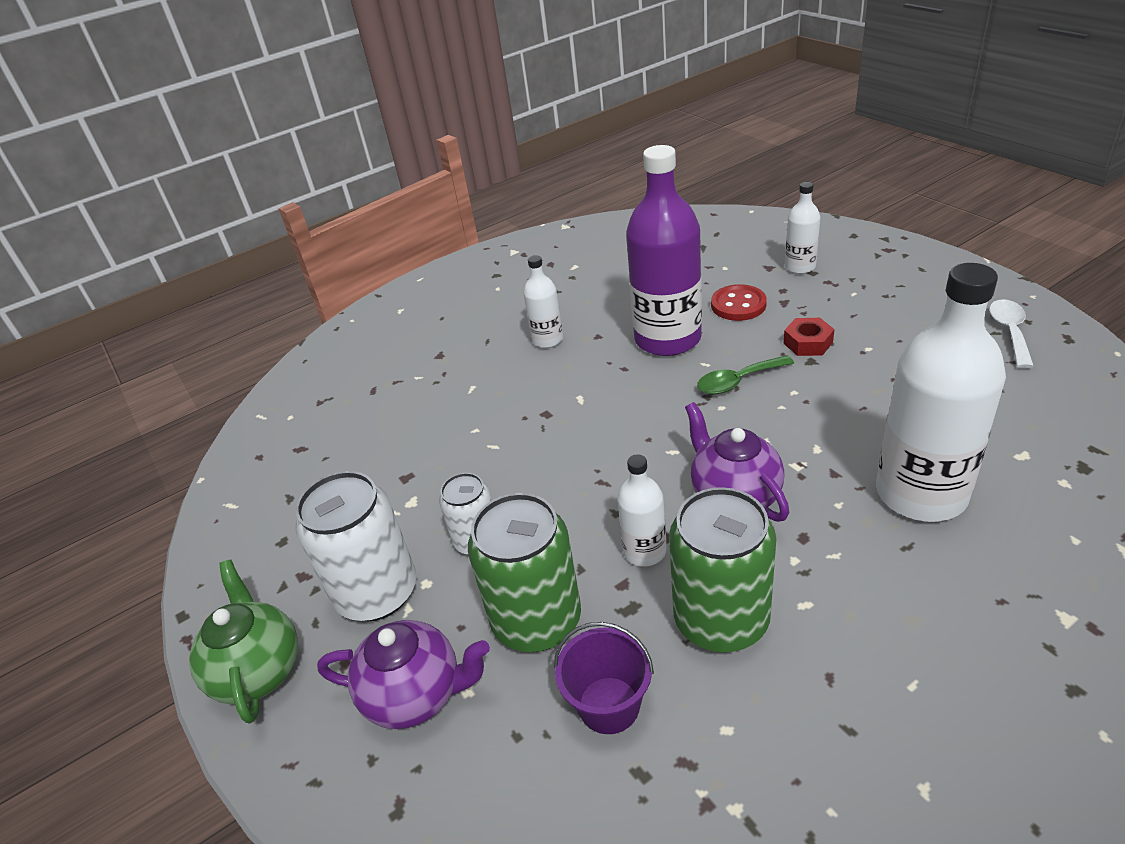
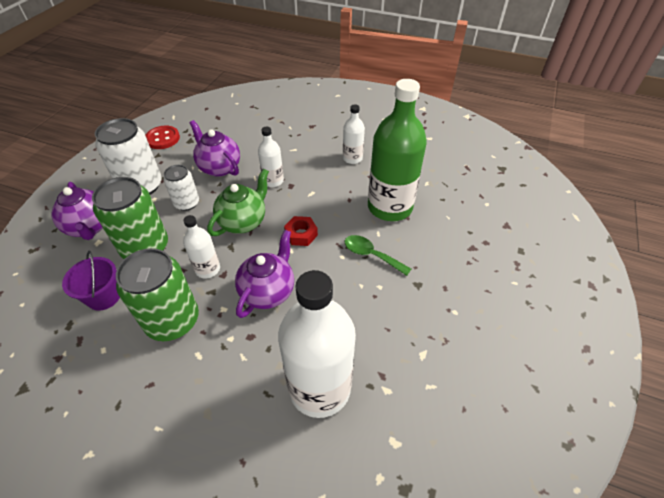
camera: 50 degrees right, 10 degrees up
(258, 670) = (88, 174): green teapot -> green teapot (243, 222)
(429, 479) = (219, 167): none -> purple teapot
(667, 339) = (390, 207): purple bottle -> green bottle
(738, 305) = (450, 226): red button -> red button (163, 139)
(800, 267) = (521, 242): white bottle -> white bottle (273, 181)
(808, 343) = (436, 276): red nut -> red nut (301, 234)
(1009, 332) = (544, 398): white spoon -> none

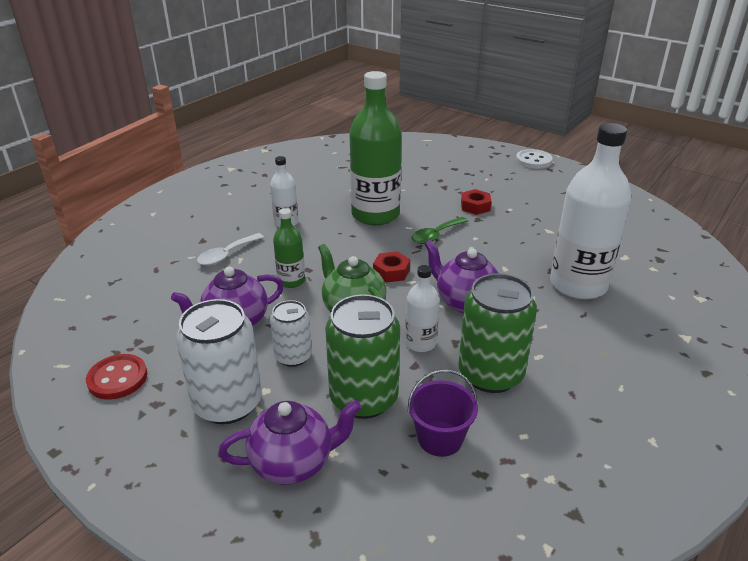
camera: 75 degrees left, 15 degrees down
(273, 181) = (291, 281): white bottle -> green bottle
(297, 142) = (226, 255): none -> white spoon
(443, 279) = (475, 206): none -> red nut
(598, 327) = (533, 161): none -> white button

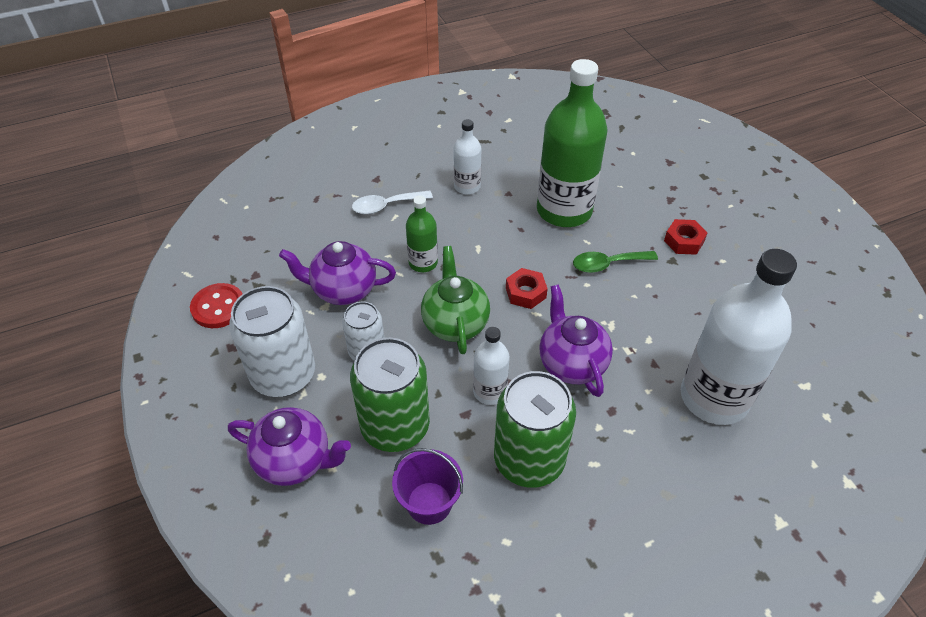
camera: 30 degrees right, 15 degrees up
(533, 161) = (814, 198): white button -> none

